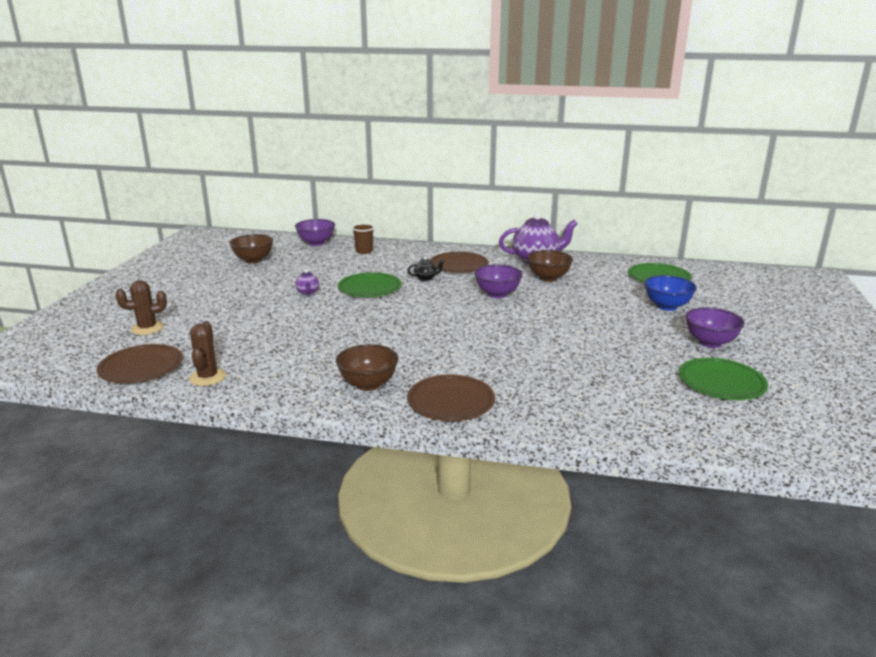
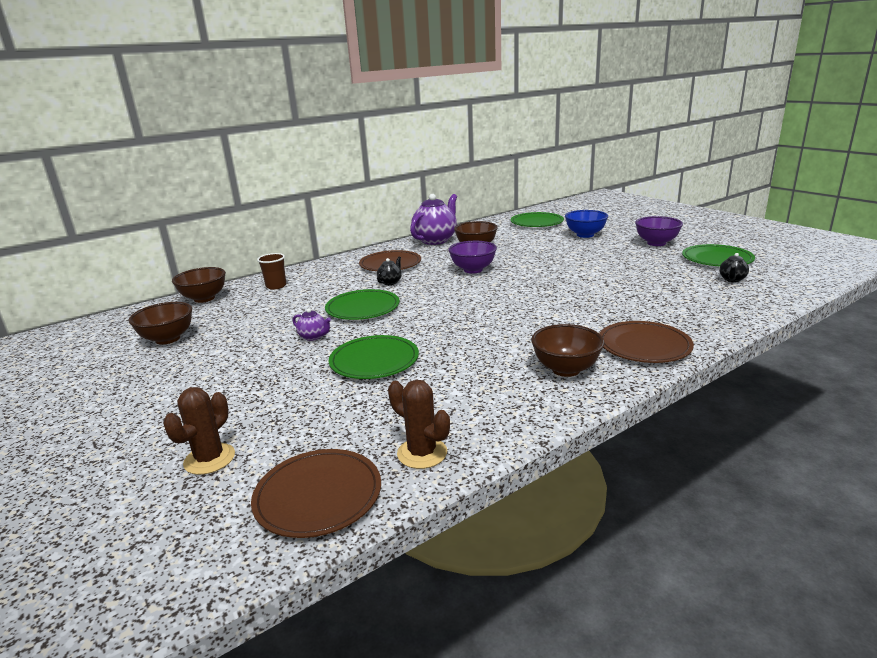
camera: 45 degrees left, 0 degrees up
(299, 322) = (374, 361): none -> green plate
(316, 243) = (204, 298): purple bowl -> brown bowl
(673, 403) = (732, 279): none -> black teapot

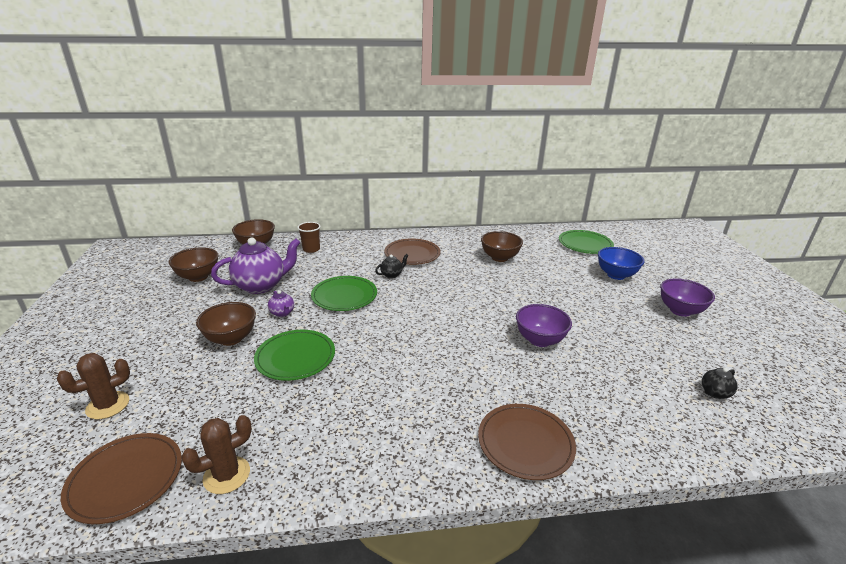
camera: 25 degrees right, 5 degrees up
(422, 453) = (227, 475): brown cactus -> brown cactus turned 75 degrees clockwise
(435, 240) = (474, 238): purple teapot -> purple teapot (261, 286)
(473, 270) = (470, 284): purple bowl -> purple bowl (540, 340)
(566, 369) = (425, 438): brown bowl -> brown bowl (231, 339)
(717, 259) = (727, 357): green plate -> none

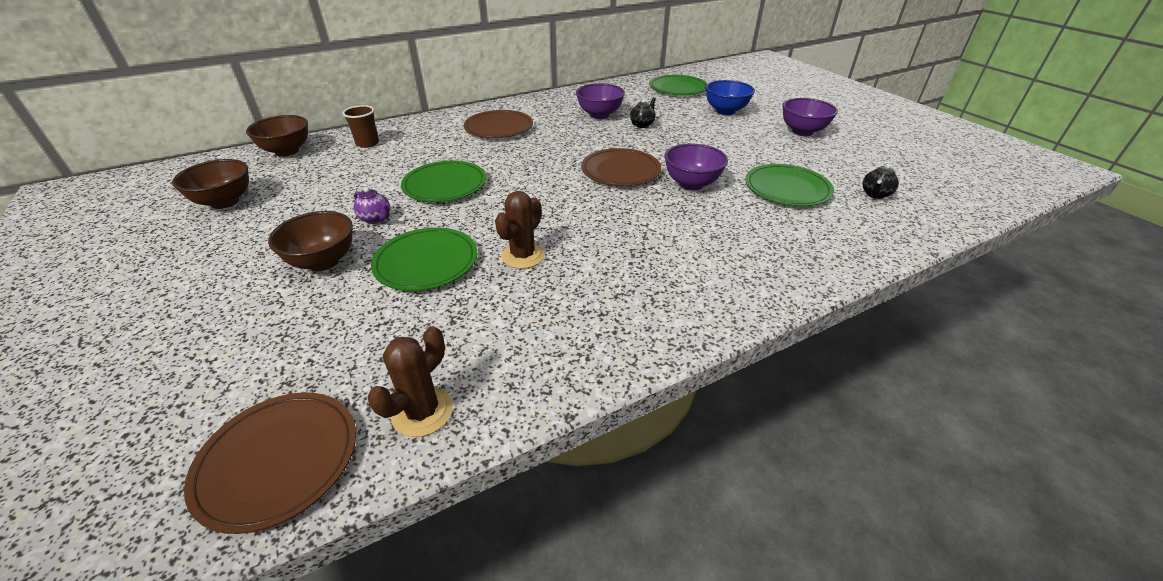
camera: 20 degrees left, 10 degrees up
(108, 405) = (187, 383): brown cactus -> brown cactus (523, 256)
(261, 286) = (325, 195): purple teapot -> none
(392, 275) = (489, 152): black teapot -> black teapot (642, 125)
(499, 258) = (599, 115): brown bowl -> purple bowl
(525, 443) = (740, 281): brown plate -> brown plate (620, 171)
(627, 365) = (787, 189): none -> green plate

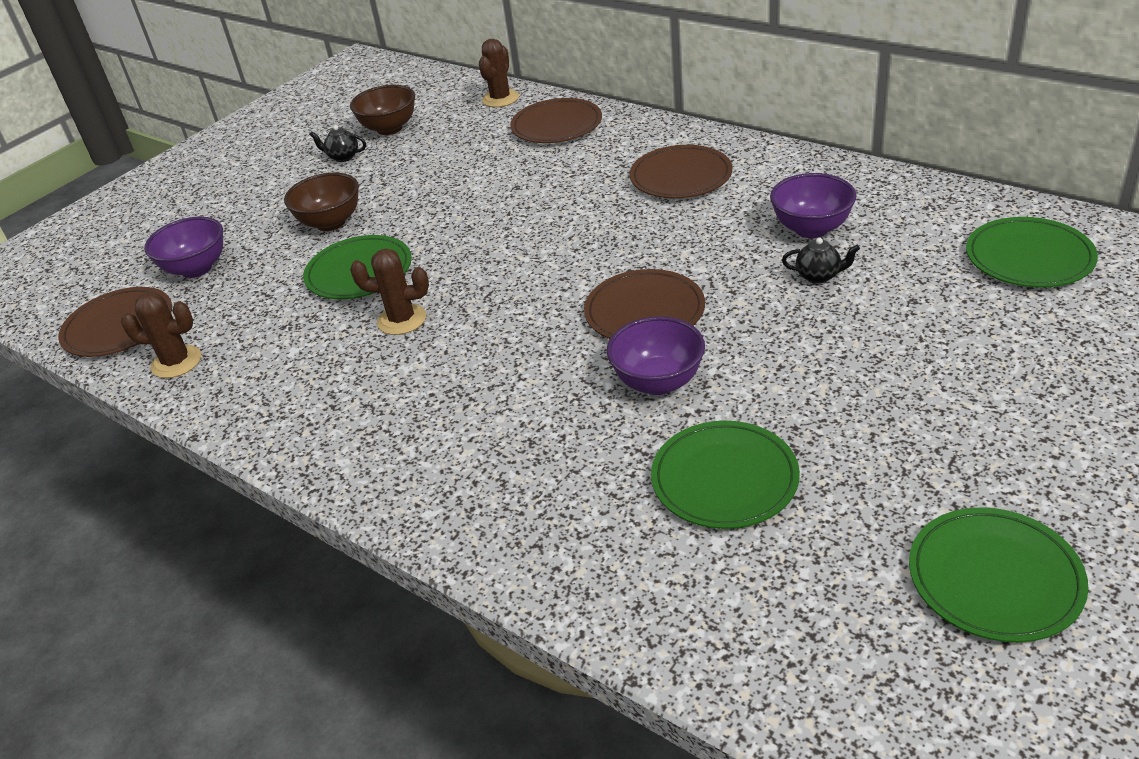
camera: 70 degrees right, 0 degrees up
(287, 151) = (500, 99): brown bowl -> brown cactus
(367, 143) = (556, 125): brown cup -> brown plate
(376, 219) = (412, 210): purple teapot -> none
(445, 185) = (505, 212): green plate -> green plate (994, 578)
(725, 111) = (981, 338): blue bowl -> none
(802, 132) = (991, 451): purple bowl -> purple bowl (196, 269)
(875, 194) = (792, 587): black teapot -> black teapot (343, 157)

